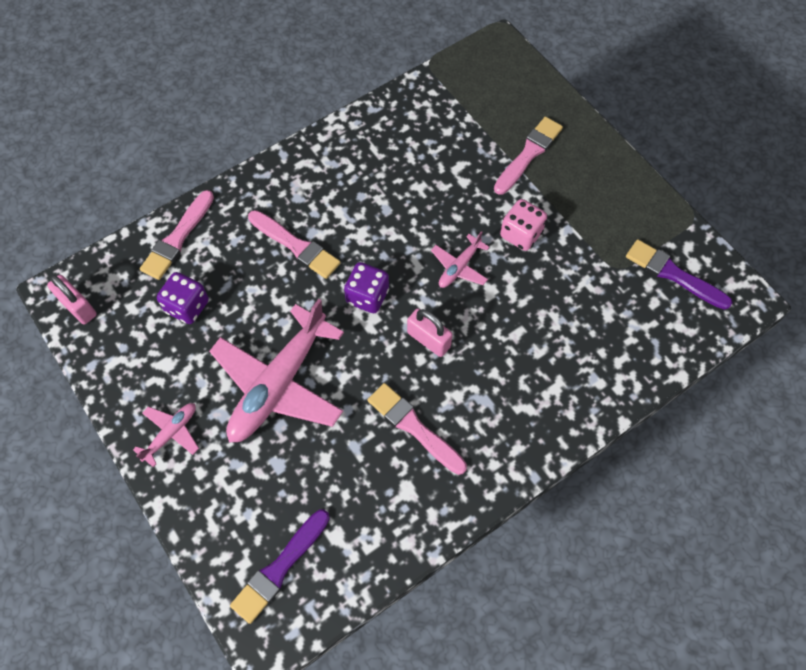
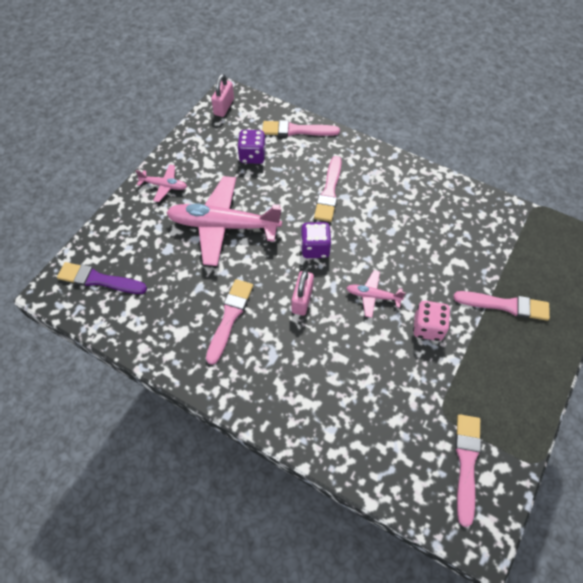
camera: 65 degrees right, 5 degrees down
(673, 274) = (466, 463): purple brush -> pink brush

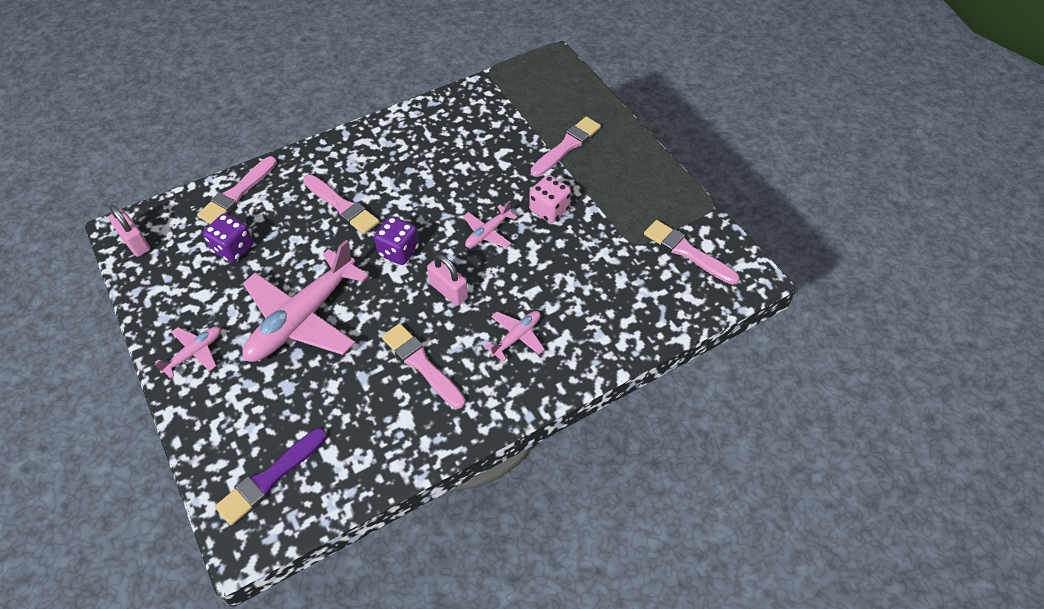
camera: 60 degrees left, 5 degrees down
(291, 368) = (517, 337): none -> pink plane

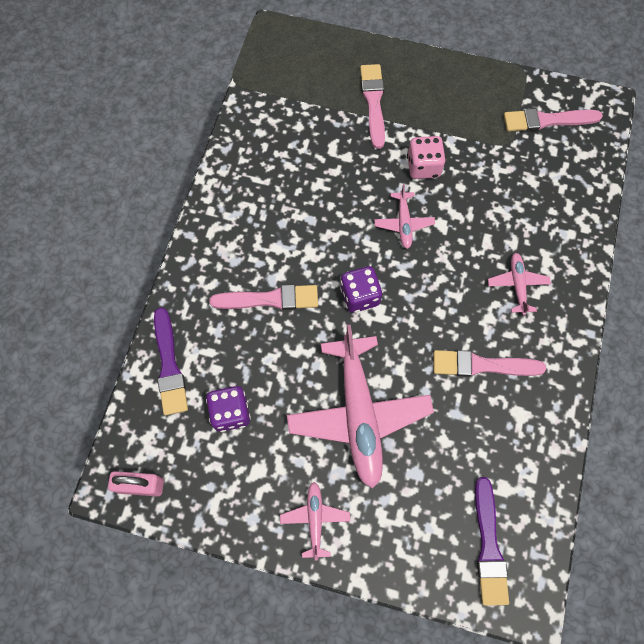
camera: 45 degrees left, 15 degrees up
(237, 193) = (169, 366): pink brush -> purple brush
(449, 291) = (433, 294): pink padlock -> none

